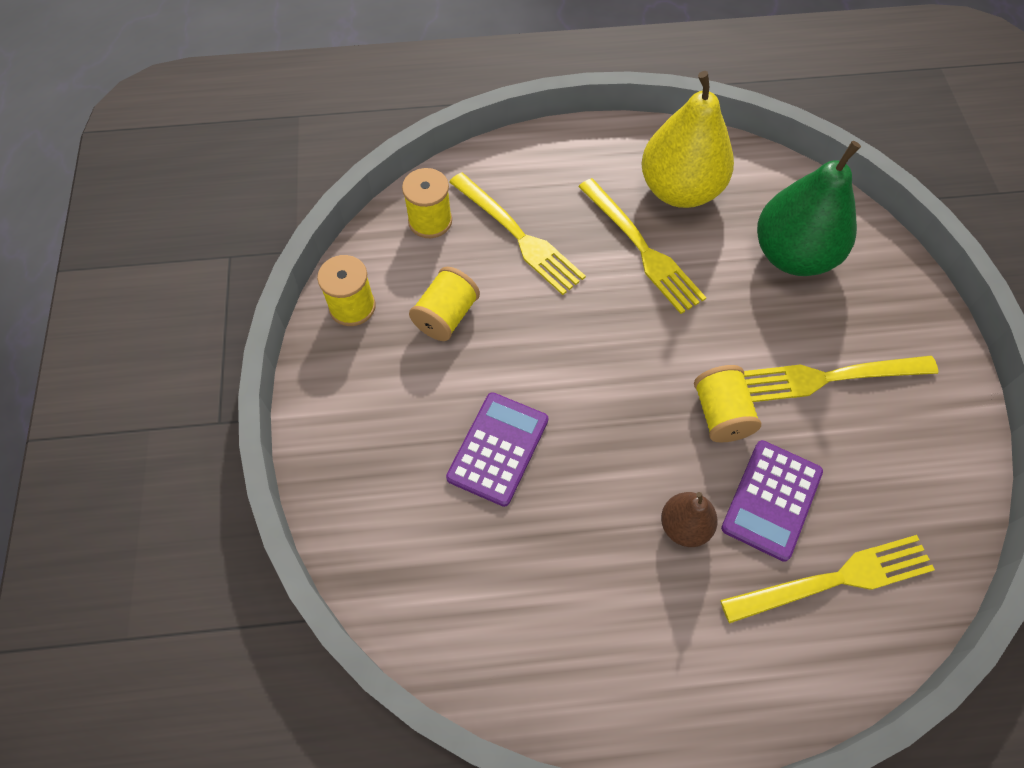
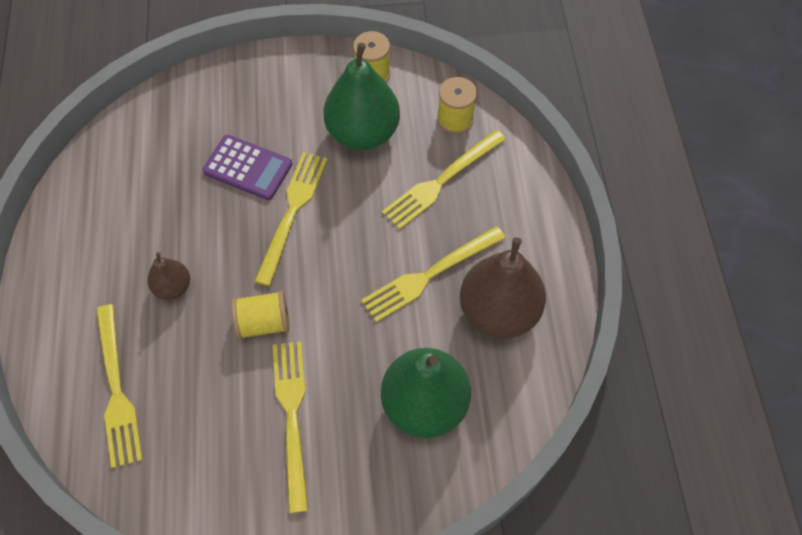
camera: 90 degrees right, 0 degrees up
(446, 316) = (363, 133): yellow spool -> green pear
(565, 391) = (292, 212): none -> yellow fork
(680, 190) = (498, 311): yellow pear -> brown pear
(771, 500) = (186, 352): purple calculator -> none

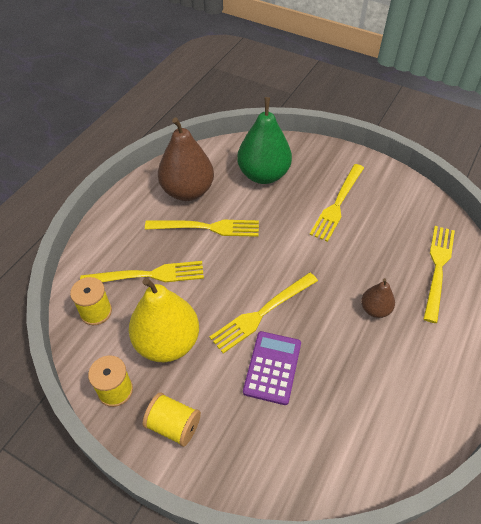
camera: 145 degrees left, 10 degrees down
(248, 168) = (272, 367): purple calculator -> purple calculator turned 45 degrees clockwise
(263, 323) = (325, 256): yellow spool -> yellow spool (173, 425)
(363, 133) = (167, 342): green pear -> yellow pear

